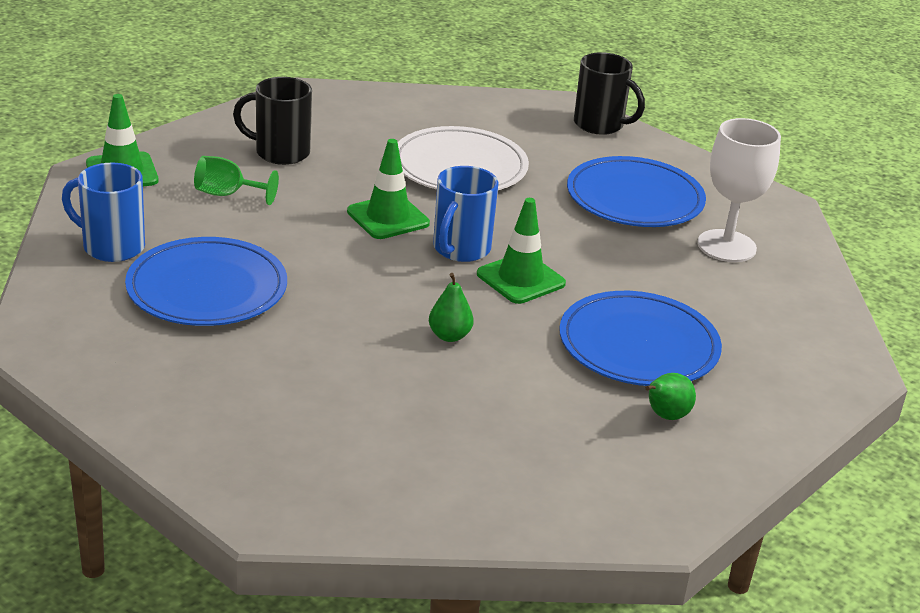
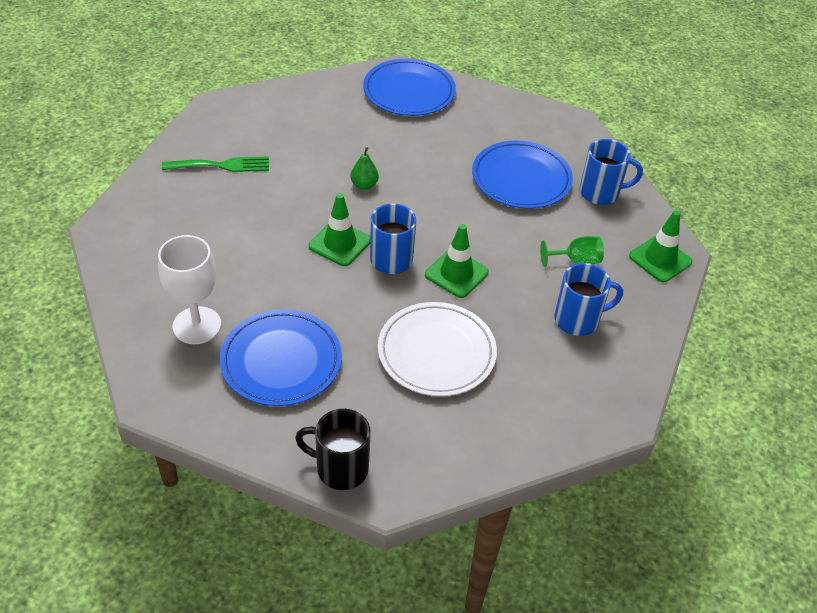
camera: 160 degrees right, 15 degrees up
(280, 153) = (578, 320): black mug -> blue mug
(638, 345) = (247, 210): blue plate -> blue plate (409, 91)
(665, 416) = (222, 165): green pear -> green fork

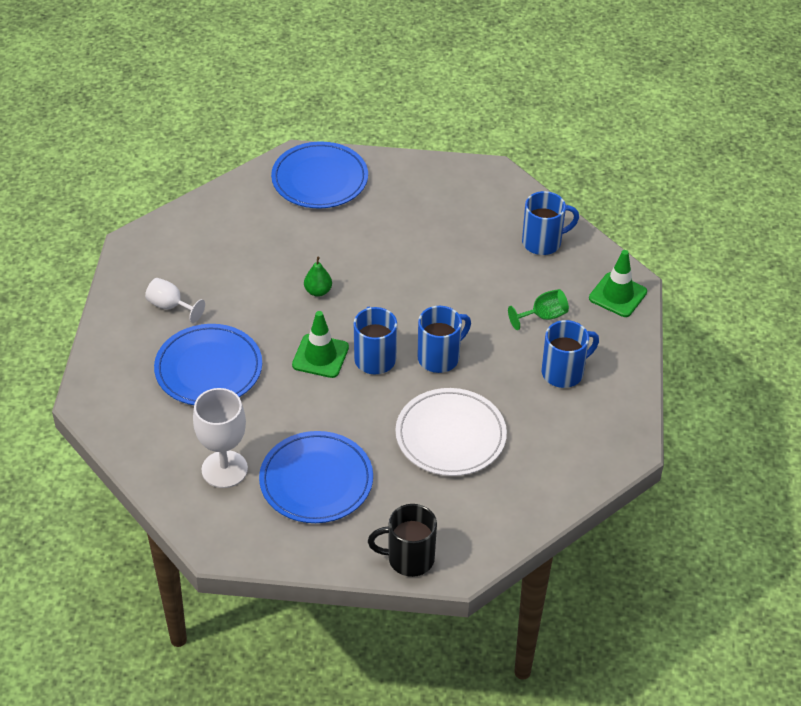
camera: 15 degrees left, 0 degrees up
(222, 165) = (170, 306): green fork -> white goblet
(456, 273) = (440, 357): green traffic cone -> blue mug
(521, 178) = (464, 246): blue plate -> blue plate (208, 369)

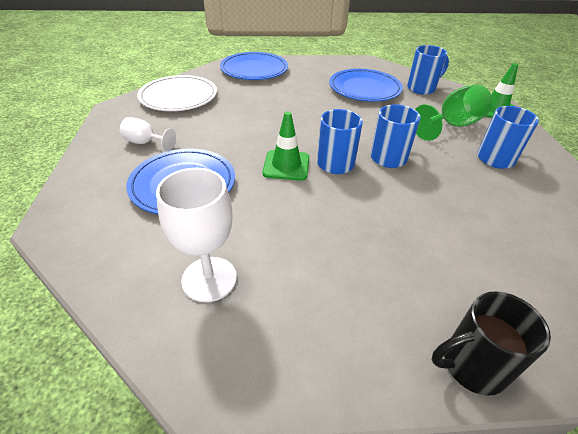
camera: 10 degrees left, 5 degrees down
(316, 481) = (318, 278): blue plate -> blue plate (364, 88)
(318, 291) = (271, 124): green pear -> none
(450, 435) = (435, 216): white plate -> white plate (178, 97)
(543, 316) = (452, 125): green goblet -> green goblet, size x1.68

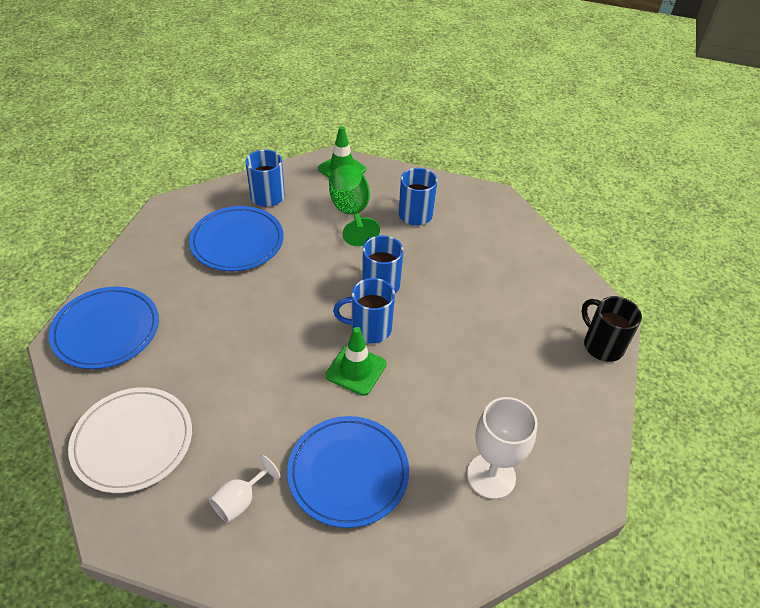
camera: 70 degrees left, 5 degrees up
(471, 365) = (602, 345): black mug -> black mug turned 135 degrees clockwise

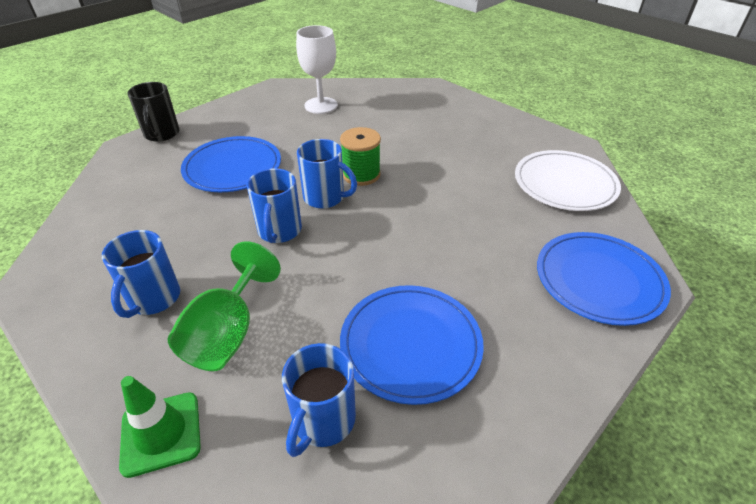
camera: 150 degrees left, 5 degrees down
(240, 500) = (487, 136): white goblet -> none
(348, 473) = (408, 129): blue plate -> blue plate (233, 168)
(356, 370) = (361, 174): green traffic cone -> green spool

